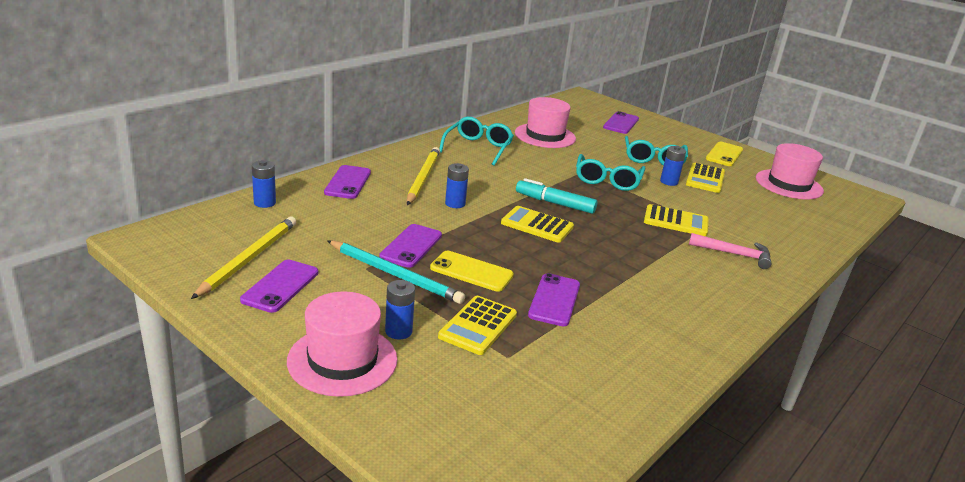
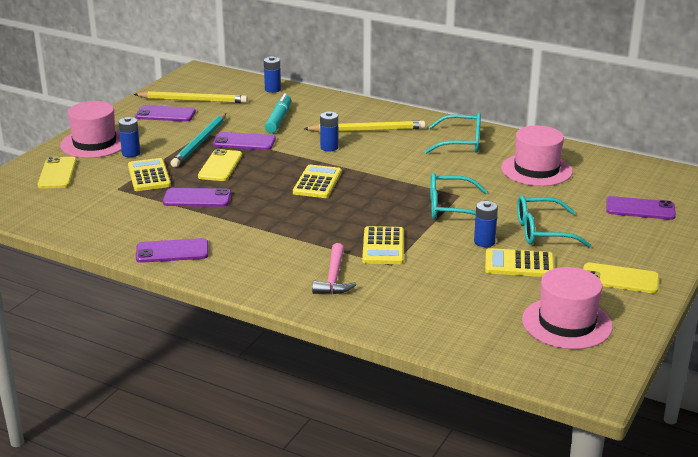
camera: 80 degrees right, 0 degrees up
(348, 182) = (331, 107): purple phone -> purple phone (172, 251)
(435, 408) = (57, 173): none -> yellow phone
(478, 326) = (149, 176): yellow calculator -> yellow calculator turned 60 degrees clockwise
(555, 203) = (369, 187): turquoise marker -> turquoise marker (278, 119)

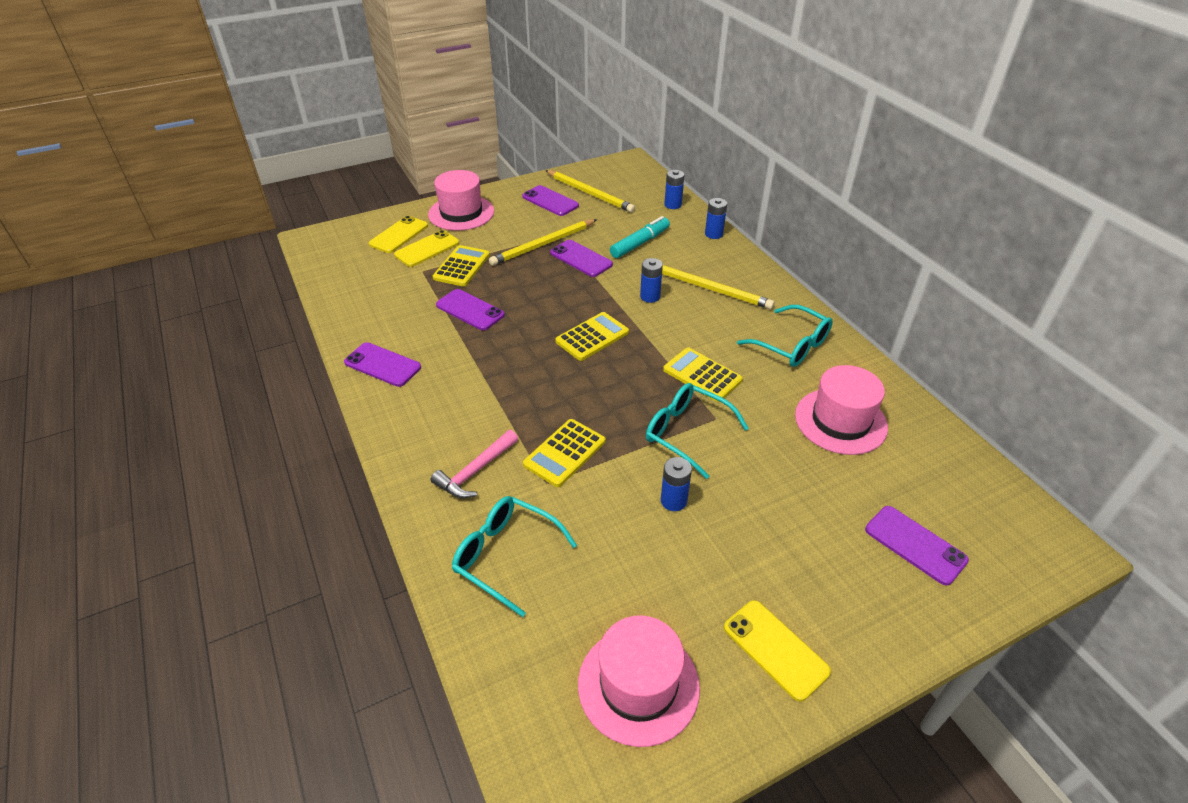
camera: 35 degrees right, 15 degrees up
(131, 153) = (476, 235): blue battery -> blue battery (713, 234)
(200, 143) = (543, 245): turquoise pencil -> yellow pencil
(220, 166) = (530, 279): yellow phone -> yellow phone (427, 249)
(519, 264) = (678, 556): yellow calculator -> yellow calculator (702, 375)
(543, 232) = (755, 520): turquoise glasses -> turquoise glasses (506, 556)

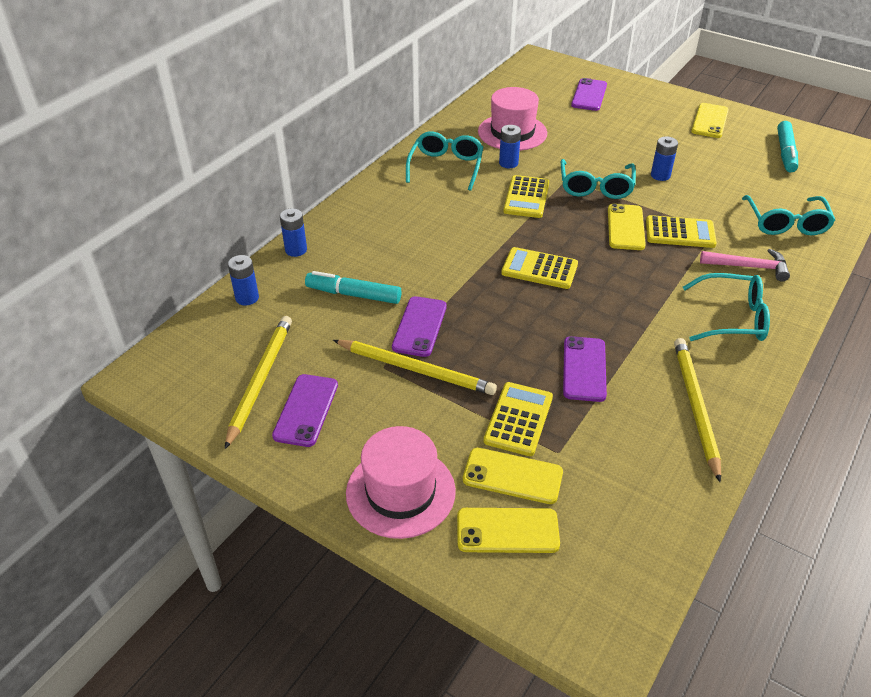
camera: 120 degrees left, 0 degrees up
(382, 365) = (722, 387): purple phone -> none
(433, 415) = (732, 318): none -> turquoise glasses
(461, 266) = (518, 419): yellow calculator -> yellow calculator turned 120 degrees clockwise
(604, 418) = (625, 227): none -> yellow phone
(638, 685) = (785, 152): pink hat -> turquoise marker
(650, 296) = (446, 256): blue battery -> blue battery (508, 163)
(710, 288) = (401, 225): yellow pencil -> yellow pencil (695, 407)

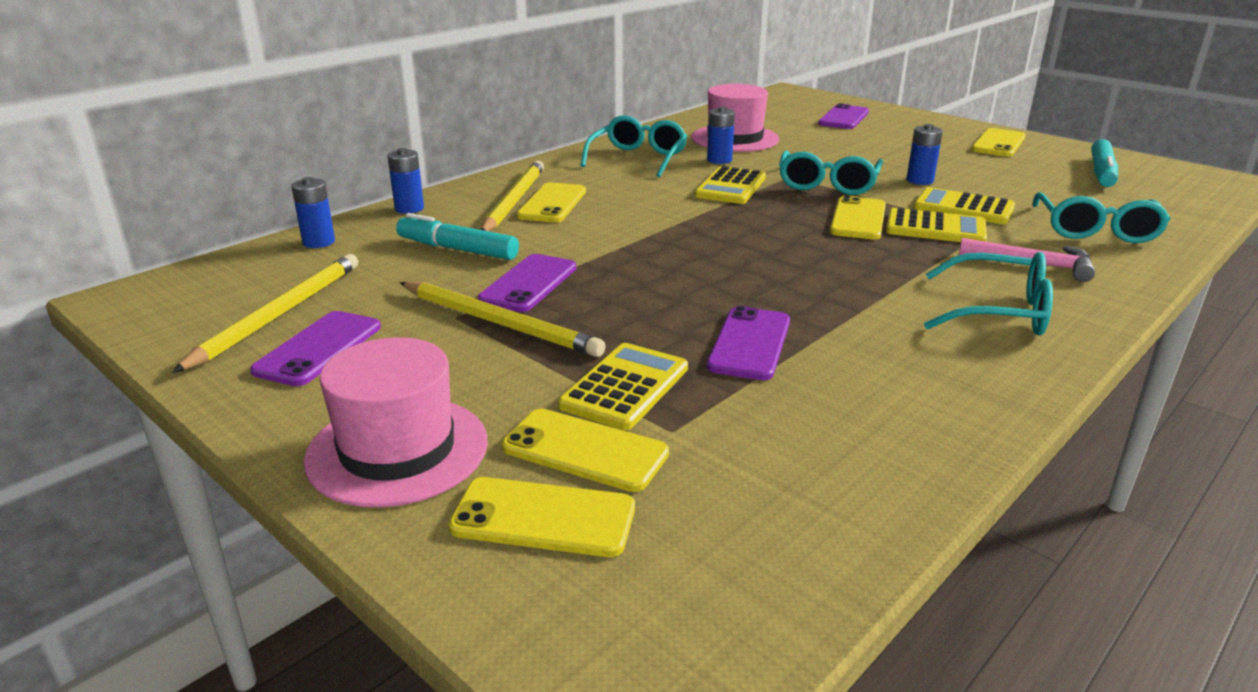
camera: 10 degrees right, 15 degrees down
(401, 232) = (552, 203): none -> yellow phone
(539, 269) = (722, 246): yellow calculator -> yellow calculator (963, 208)
(695, 407) = (916, 400): yellow pencil -> yellow pencil (514, 201)

